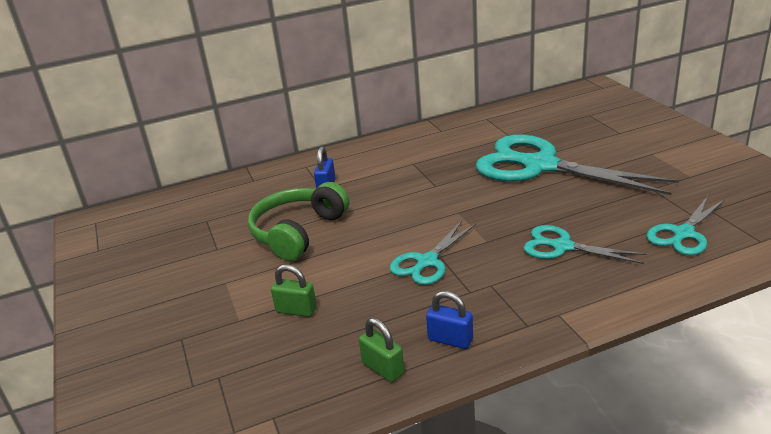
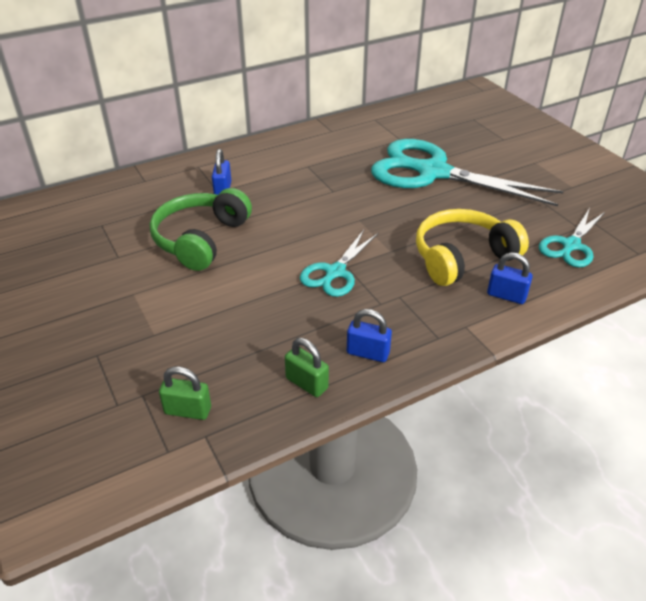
camera: 10 degrees left, 10 degrees up
(296, 310) = (211, 324): green padlock -> green padlock (188, 410)
(562, 246) = (462, 257): turquoise scissors -> yellow headphones
(606, 284) = (506, 295): none -> blue padlock

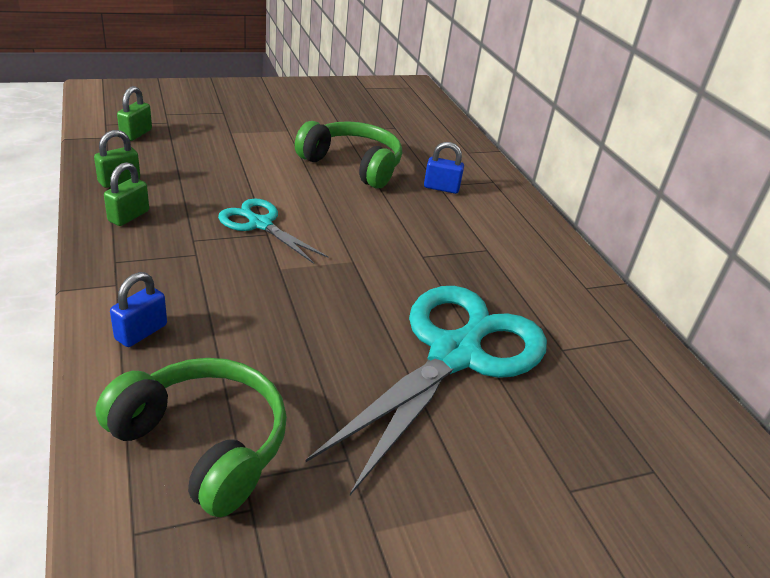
camera: 95 degrees right, 5 degrees down
(368, 353) = (129, 216): blue padlock -> green padlock
(462, 257) = (236, 320): yellow headphones -> none
(571, 245) = (203, 444): turquoise scissors -> green headphones

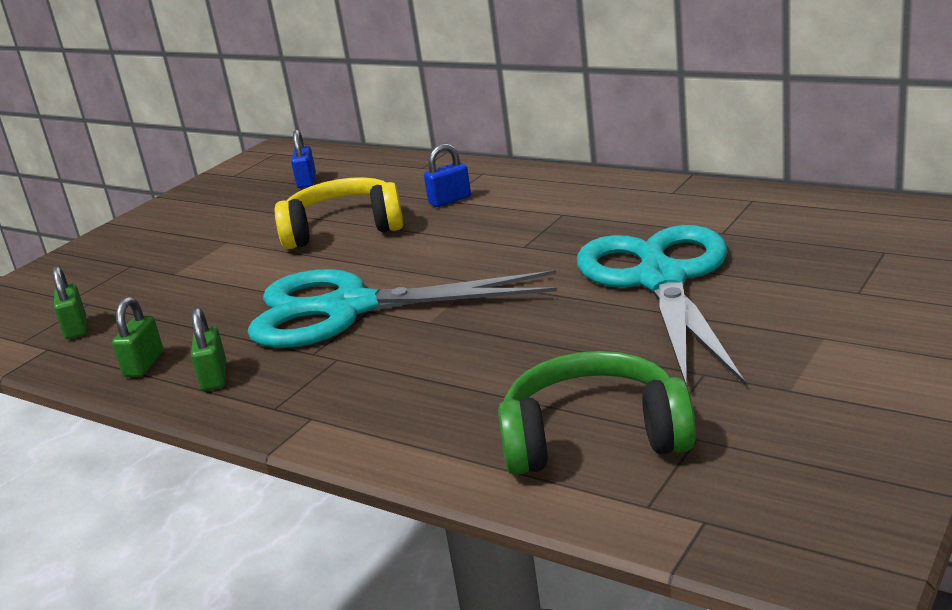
camera: 30 degrees left, 10 degrees down
(141, 332) = (403, 424): blue padlock -> blue padlock (306, 181)
(260, 224) = (350, 308): turquoise scissors -> turquoise scissors, size x1.96
(353, 165) = (343, 229): green headphones -> yellow headphones

